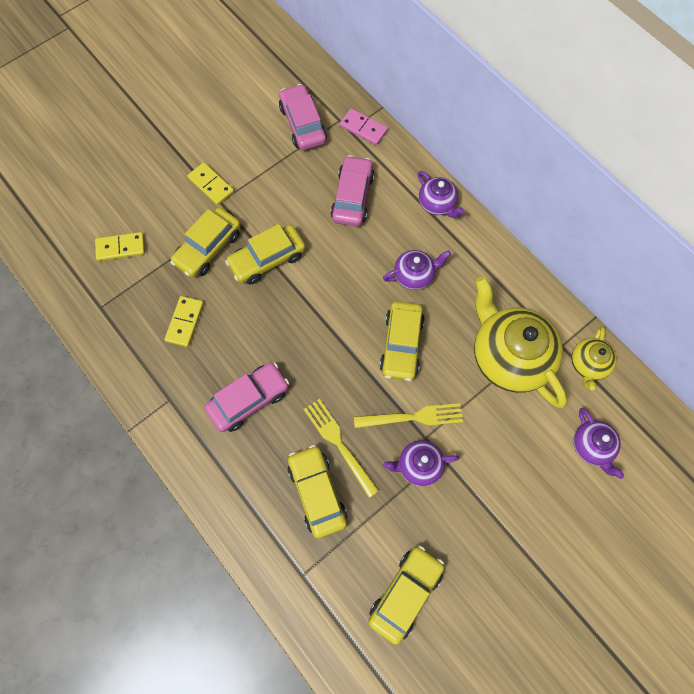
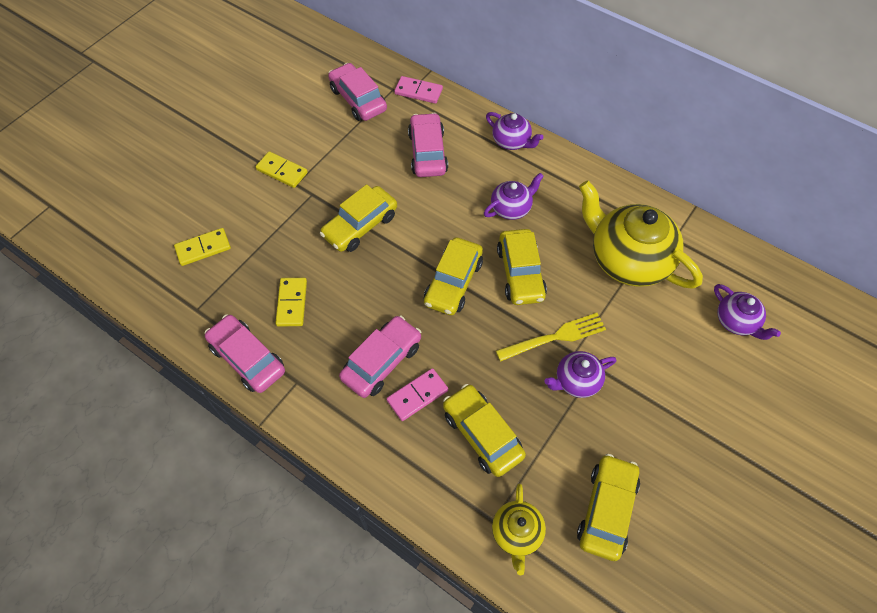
camera: 15 degrees left, 10 degrees down
(132, 366) = (247, 359): none -> pink car
(208, 248) = (296, 228): yellow car -> yellow car (453, 282)
(271, 440) = (417, 395): none -> pink domino
(339, 444) = (489, 381): yellow fork -> none
(588, 364) = (704, 249): yellow teapot -> yellow teapot (517, 533)

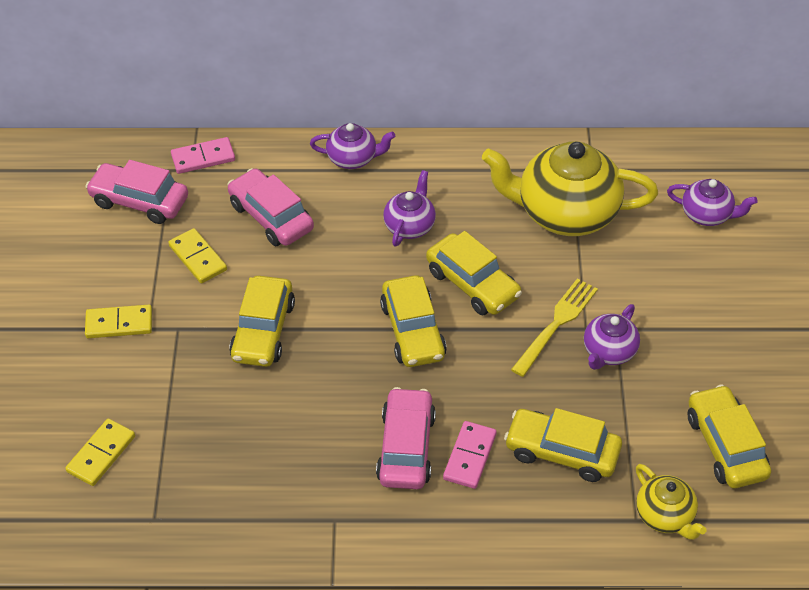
camera: 35 degrees left, 10 degrees down
(247, 359) = (260, 531): pink car -> none
(292, 303) = (258, 449): yellow domino -> yellow domino (197, 258)

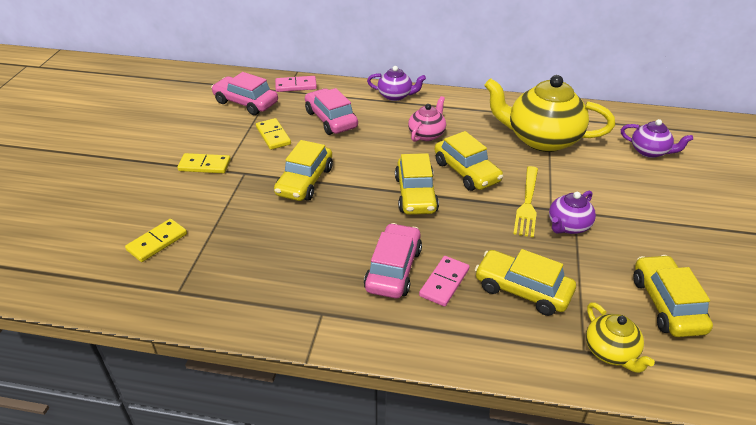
camera: 10 degrees right, 10 degrees down
(410, 226) = (427, 134): purple teapot -> pink teapot
(556, 324) = (527, 203): yellow fork -> yellow fork turned 150 degrees clockwise

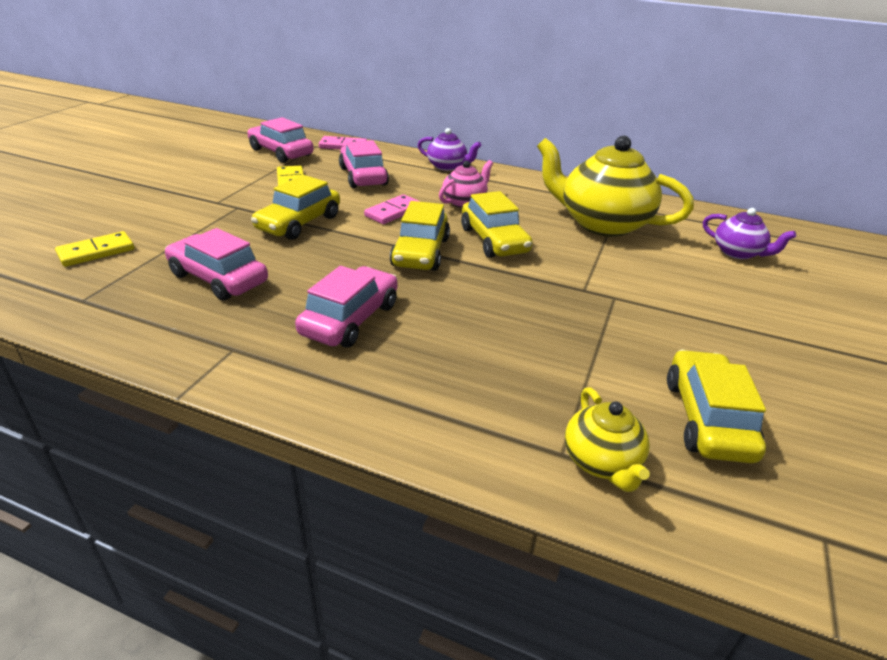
camera: 10 degrees right, 5 degrees down
(204, 165) = (199, 195): yellow domino -> none
(272, 250) = (218, 278): none -> pink car
(444, 282) = (406, 343): pink domino -> pink domino (393, 212)
(522, 290) = (506, 368): yellow car -> none
(527, 203) = (555, 280): yellow fork -> none
(568, 226) = (599, 310): purple teapot -> none

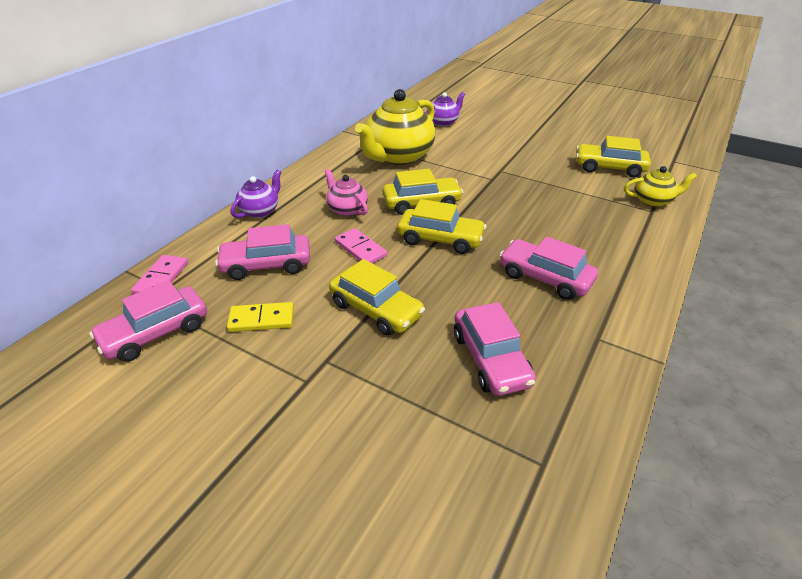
camera: 80 degrees left, 5 degrees up
(96, 252) = (434, 480): yellow domino -> none
(218, 278) = (490, 359): pink car -> pink car turned 60 degrees counterclockwise

